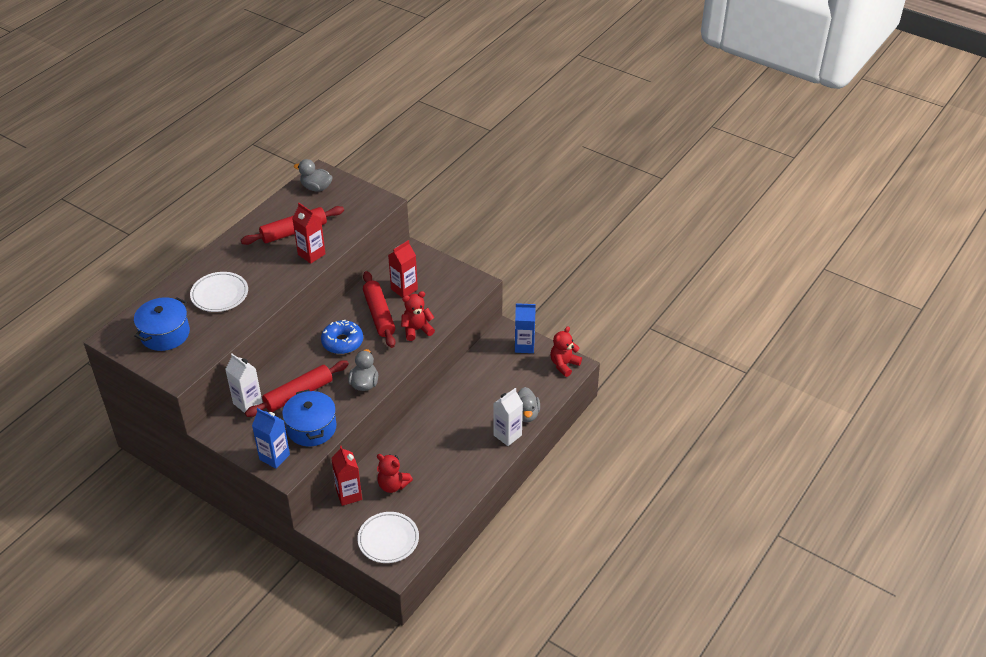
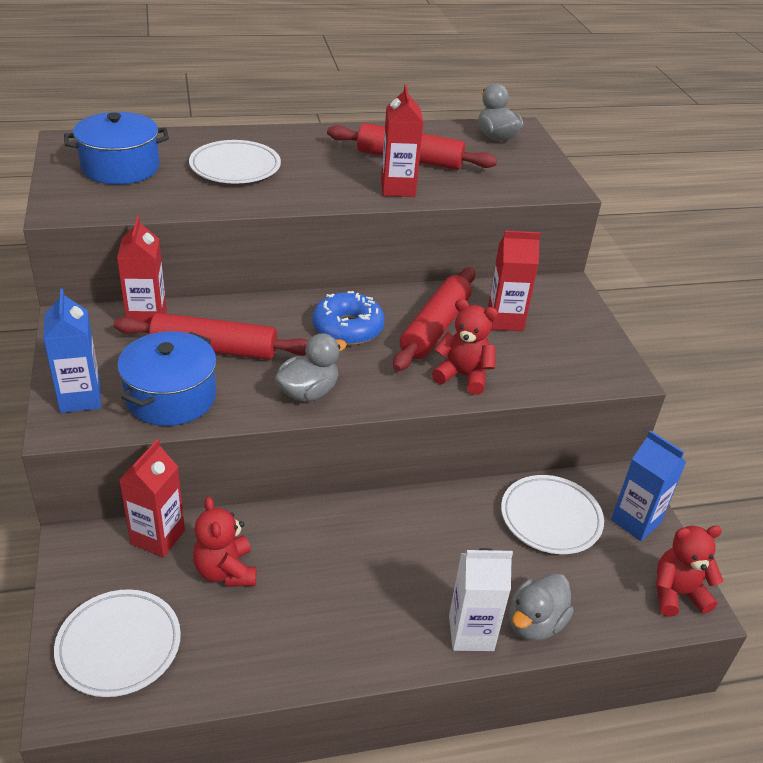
camera: 40 degrees right, 5 degrees down
(247, 403) = (147, 319): white carton -> red carton
(492, 369) = (550, 518): none -> white plate

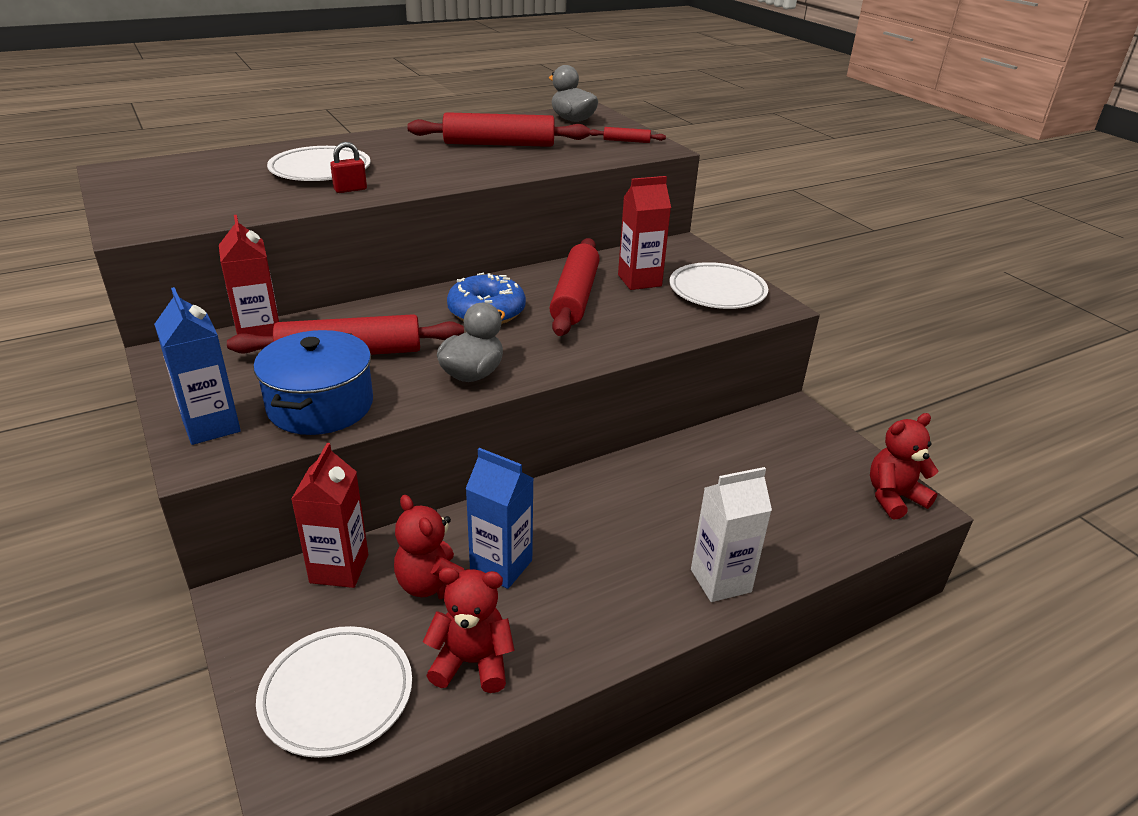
camera: 15 degrees left, 5 degrees down
(120, 167) = (189, 184): blue pot -> none
(251, 195) = (350, 189): none -> red padlock
(398, 188) = (501, 167): red carton -> none
(463, 376) = (624, 332): red teddy bear -> red teddy bear (472, 662)
(535, 173) = (626, 141): none -> red rolling pin
(535, 623) = (778, 556): grey duck -> none
(550, 518) = (745, 458): white plate -> white plate (717, 291)
(635, 521) = (824, 444): blue carton -> blue carton (501, 566)

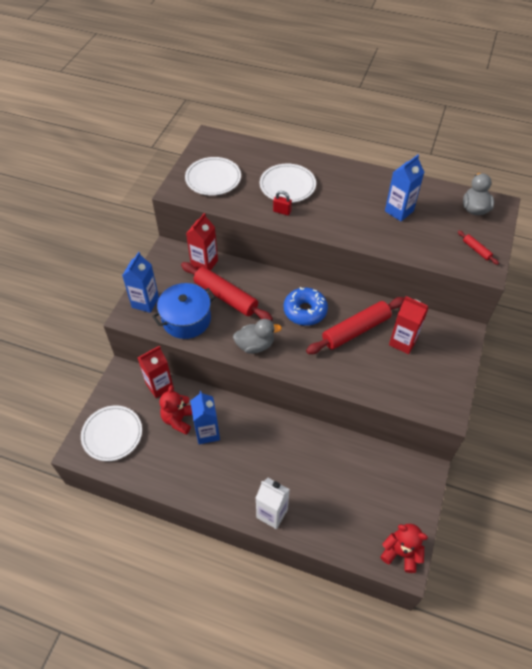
camera: 50 degrees right, 20 degrees up
(472, 662) = (157, 461): red teddy bear -> none
(499, 144) = (399, 211): red rolling pin -> blue carton
(717, 291) = (432, 379): white plate -> white plate (213, 179)

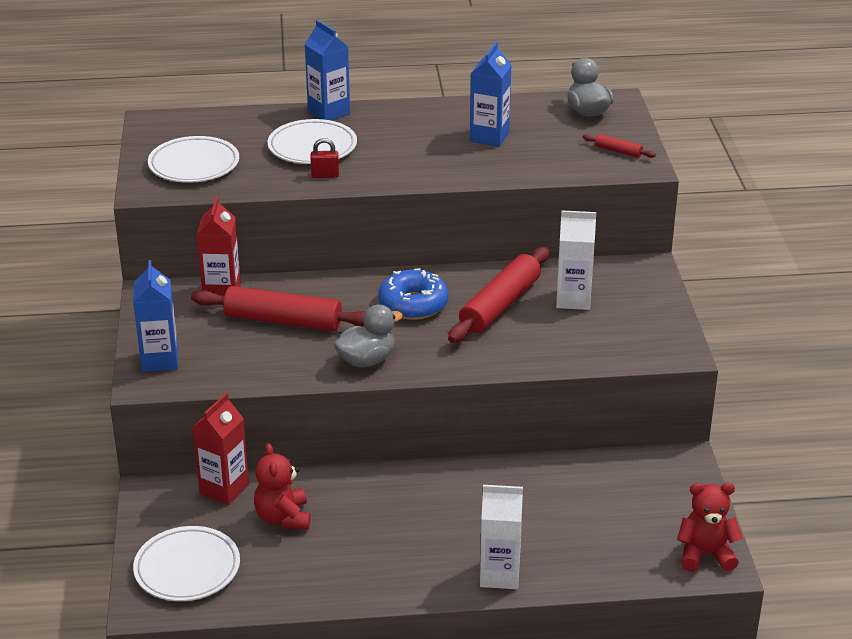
camera: 25 degrees left, 20 degrees down
(186, 319) = (240, 361): blue pot -> none
(207, 432) = (340, 518): blue carton -> blue carton (329, 112)
(403, 342) = (573, 299): red carton -> white carton

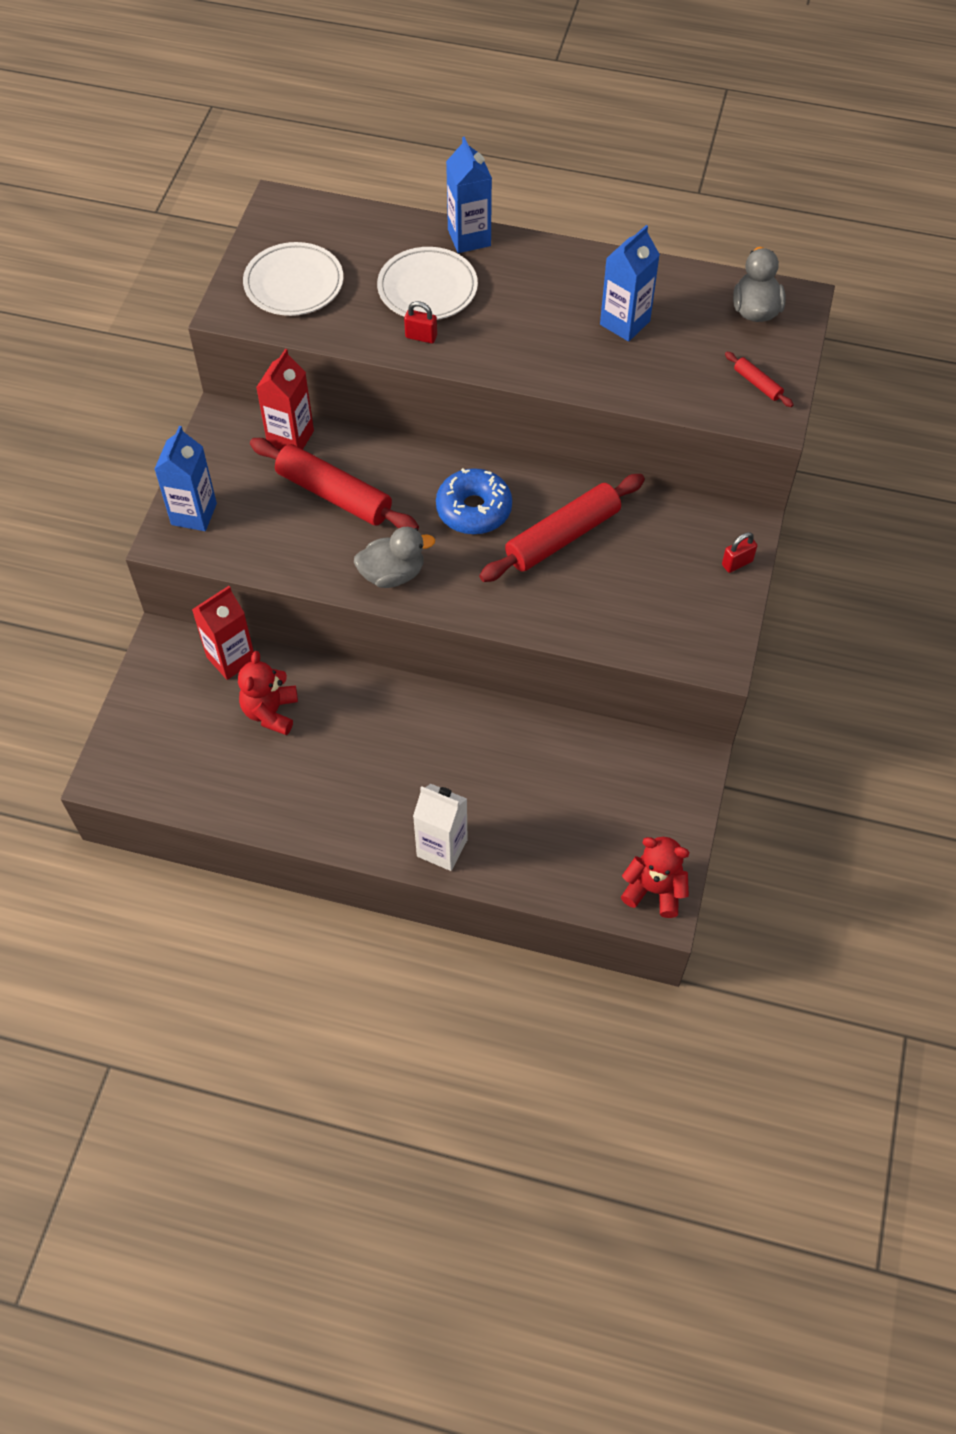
camera: 20 degrees right, 25 degrees up
(187, 568) = (160, 745): white plate -> none
(573, 299) = (643, 551): white carton -> none
(655, 290) = (737, 563): none -> red padlock

